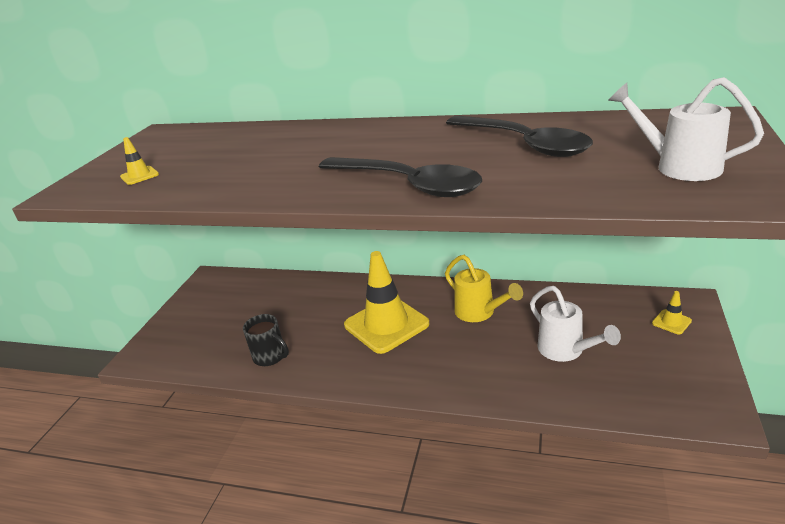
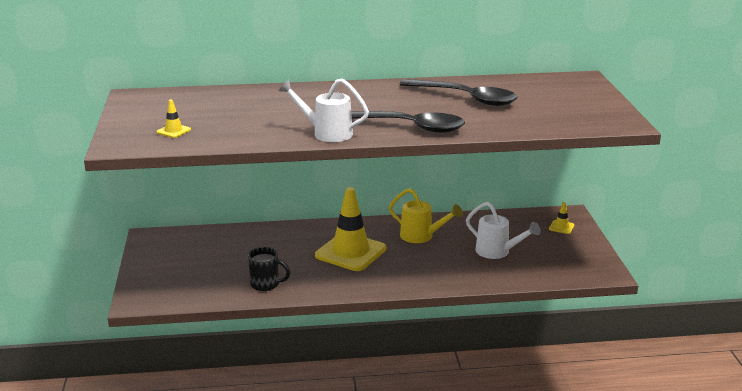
camera: 25 degrees left, 5 degrees down
(679, 166) = (570, 109): white watering can -> white watering can (327, 133)

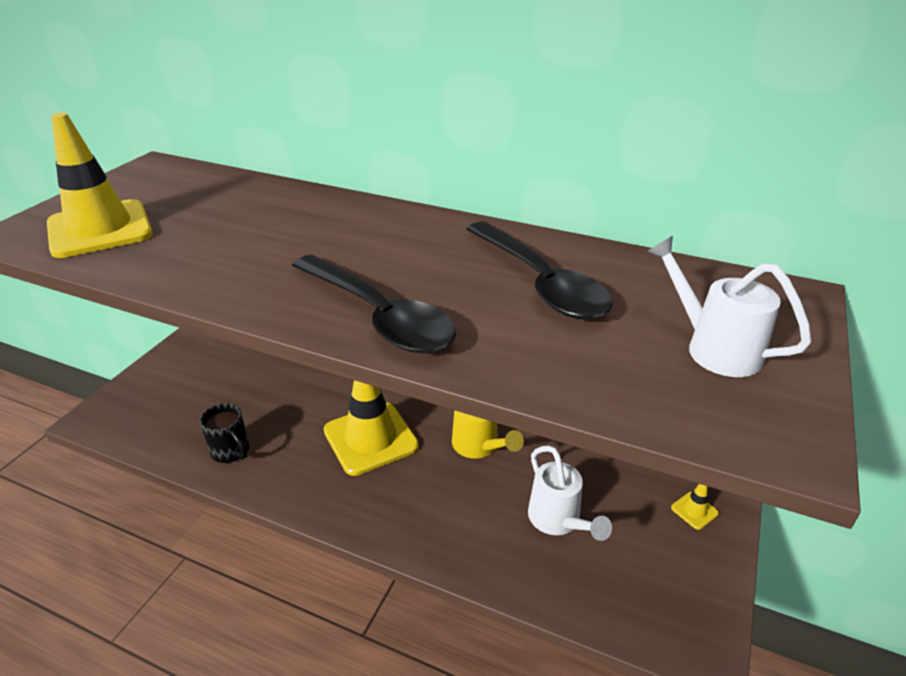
camera: 30 degrees right, 10 degrees up
(173, 131) = (100, 229): yellow traffic cone -> yellow traffic cone, size x2.45
(327, 133) = (255, 292): white watering can -> white watering can (714, 348)

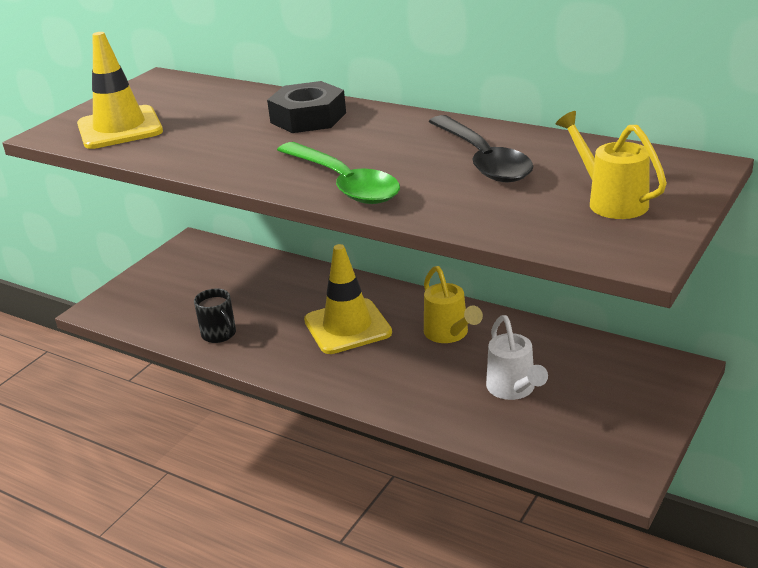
camera: 10 degrees right, 5 degrees down
(326, 220) = (308, 118): none -> black nut
(378, 316) = (343, 183): black spoon -> green spoon
(694, 510) = (646, 385): yellow traffic cone -> none
(714, 348) = (611, 201): white watering can -> yellow watering can

